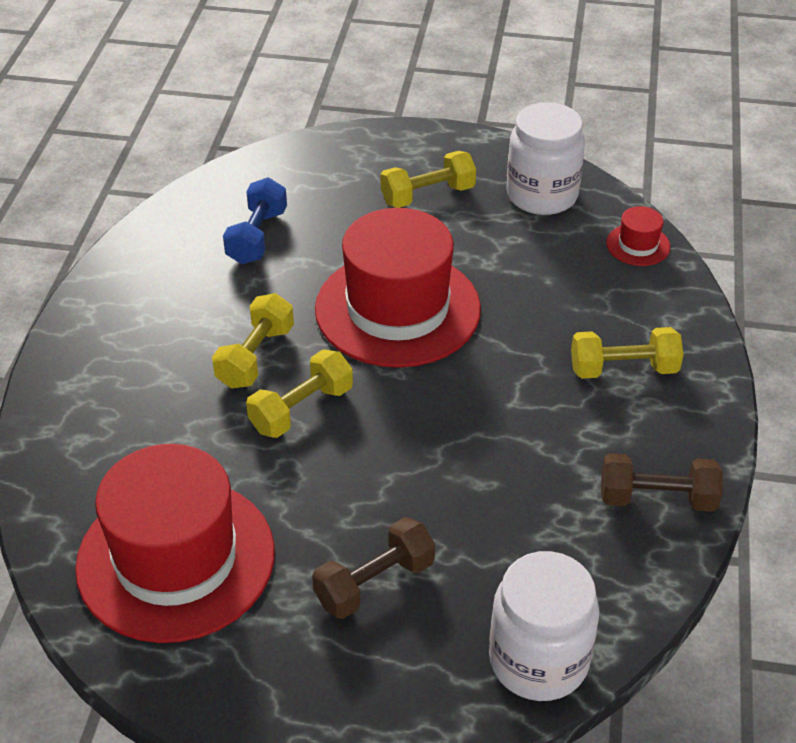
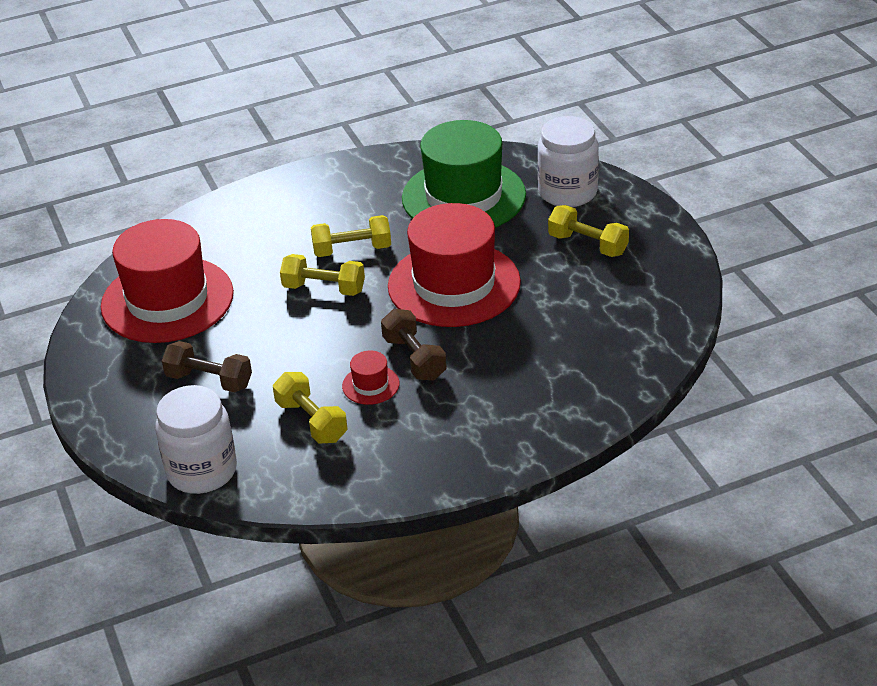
camera: 60 degrees right, 5 degrees down
(257, 237) = (463, 197): blue dumbbell -> green hat
(542, 195) = (649, 295): white jar -> white jar (568, 192)
(623, 369) = (495, 408): yellow dumbbell -> yellow dumbbell (311, 421)
(638, 245) = (642, 363): red hat -> red hat (370, 385)
(657, 498) = (381, 471): brown dumbbell -> brown dumbbell (414, 358)

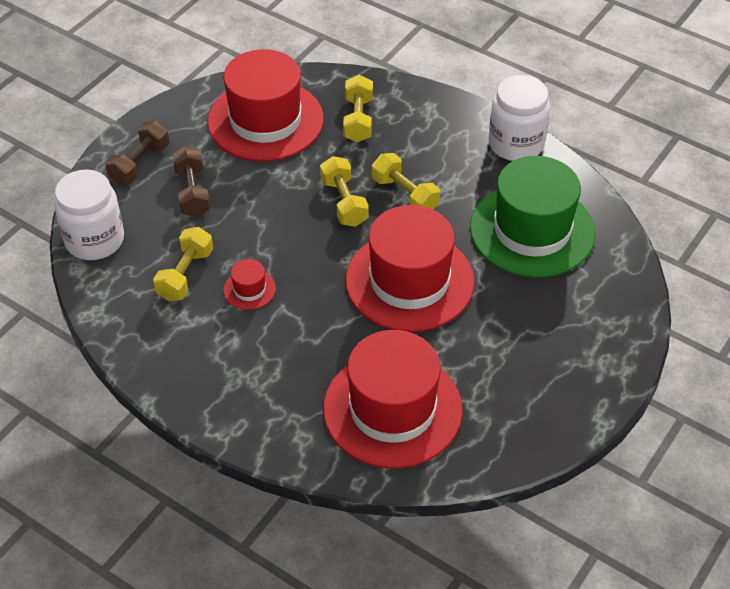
camera: 55 degrees right, 10 degrees up
(414, 358) = (299, 301): brown dumbbell -> brown dumbbell (140, 164)
(568, 192) = (598, 299): white jar -> white jar (516, 144)
(584, 346) = (392, 409): none -> red hat
(588, 245) = (534, 348): yellow dumbbell -> yellow dumbbell (358, 120)

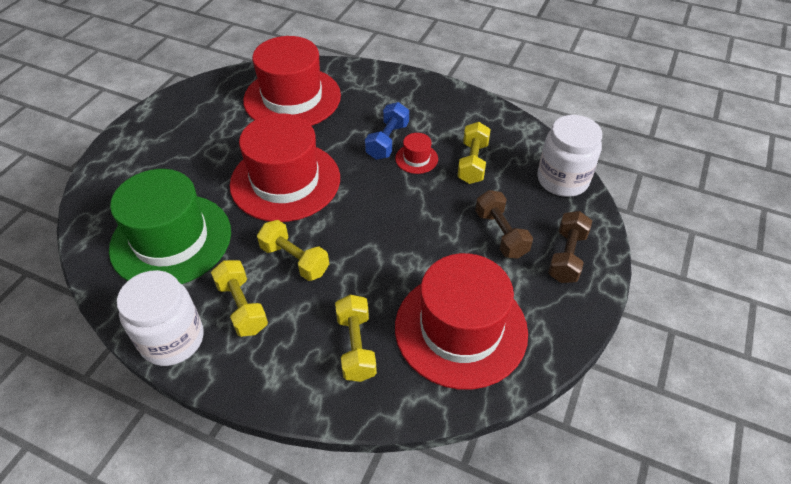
camera: 170 degrees right, 0 degrees up
(277, 319) = (387, 141): none -> blue dumbbell
(344, 202) = (353, 243): yellow dumbbell -> yellow dumbbell (242, 307)

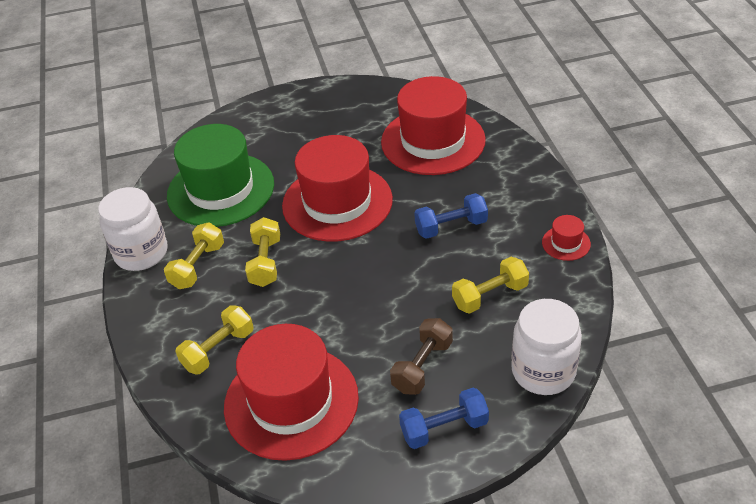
camera: 55 degrees right, 5 degrees down
(416, 159) = (451, 257): red hat -> red hat (566, 243)
(566, 256) = (444, 428): brown dumbbell -> blue dumbbell

